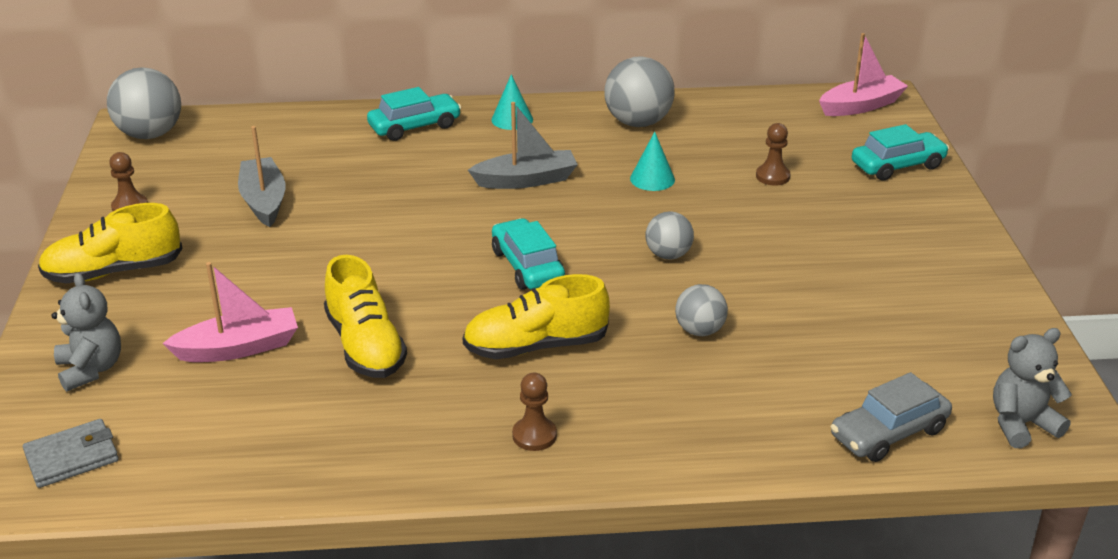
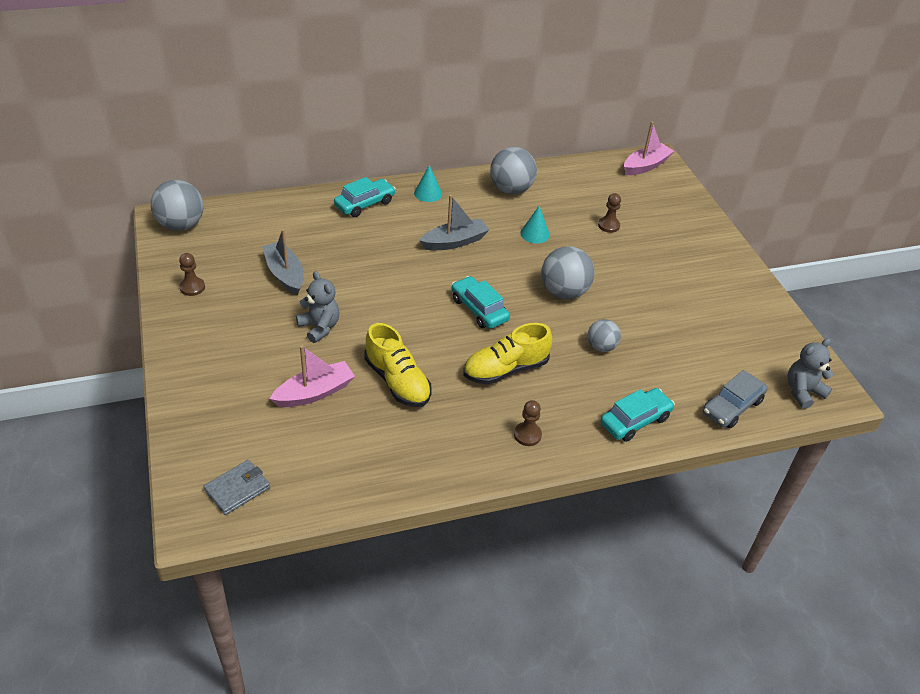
camera: 15 degrees left, 10 degrees up
(91, 369) = (221, 421): grey teddy bear -> grey teddy bear (319, 327)
(114, 272) = (204, 342): yellow shoe -> none
(668, 255) = (564, 292): grey ball -> grey ball, size x1.69
(897, 165) = (681, 211): turquoise car -> turquoise car (635, 421)

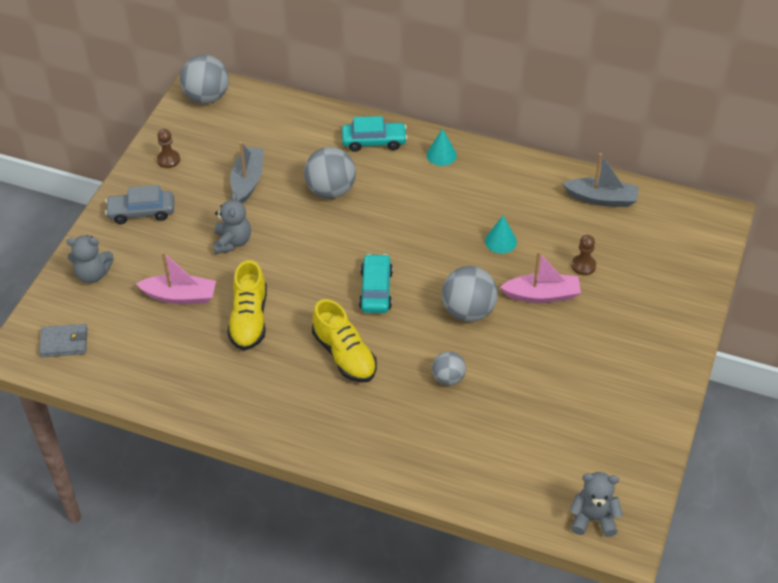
camera: 40 degrees right, 5 degrees up
(209, 414) = (93, 274): none -> grey teddy bear
(454, 242) = (418, 215): grey boat -> grey boat (601, 199)
(505, 369) = (344, 355): yellow shoe -> yellow shoe turned 135 degrees counterclockwise
(511, 189) = (524, 185): grey ball -> grey ball (330, 190)
(527, 435) = (306, 419): brown pawn -> none
(635, 421) = (408, 457): turquoise car -> none
(646, 166) = (696, 218): pink boat -> pink boat (542, 295)
(732, 407) = (508, 494): grey car -> grey car (141, 212)

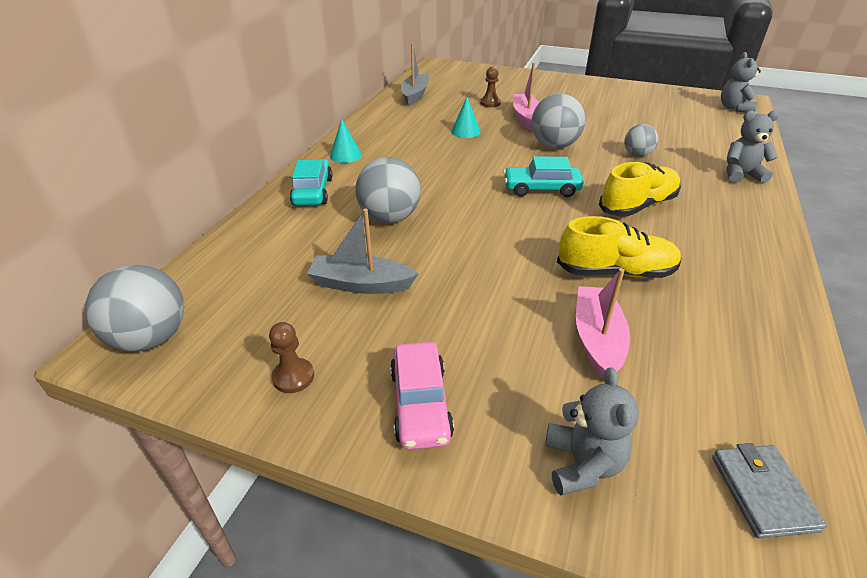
camera: 90 degrees left, 10 degrees down
(141, 212) = (420, 404): grey car -> pink car
(232, 242) = (482, 293): grey teddy bear -> grey teddy bear (741, 174)

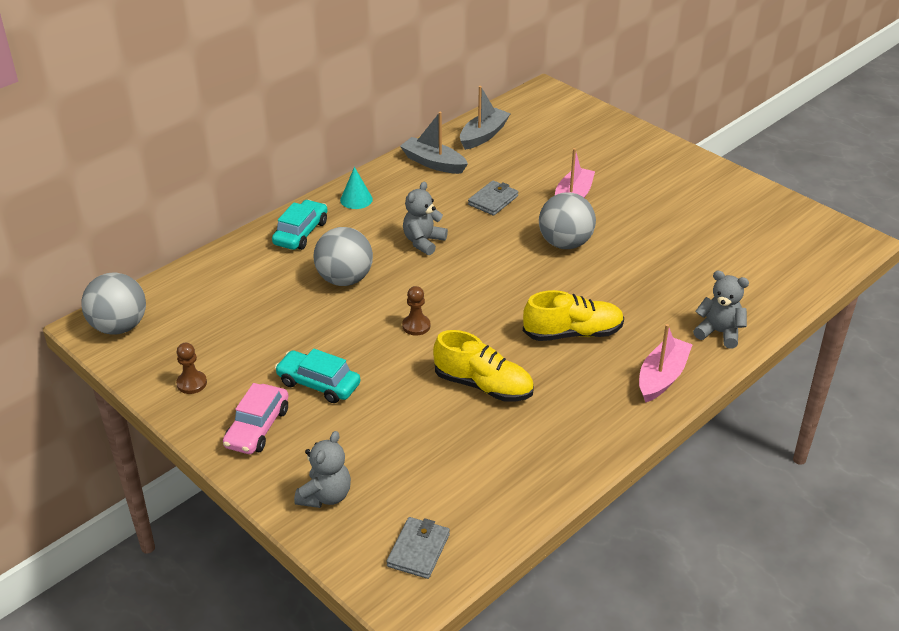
camera: 25 degrees right, 0 degrees up
(361, 284) = (280, 332): grey boat -> grey boat (433, 163)
(465, 131) = (493, 200): turquoise cone -> grey wallet
(490, 103) = (553, 168): brown pawn -> brown pawn (416, 326)
(541, 189) = (501, 289): turquoise car -> turquoise car (318, 384)
(597, 339) = (413, 430): pink boat -> pink boat (662, 377)
(637, 155) = (638, 279): grey ball -> none
(734, 108) = (830, 249): grey teddy bear -> grey teddy bear (423, 242)

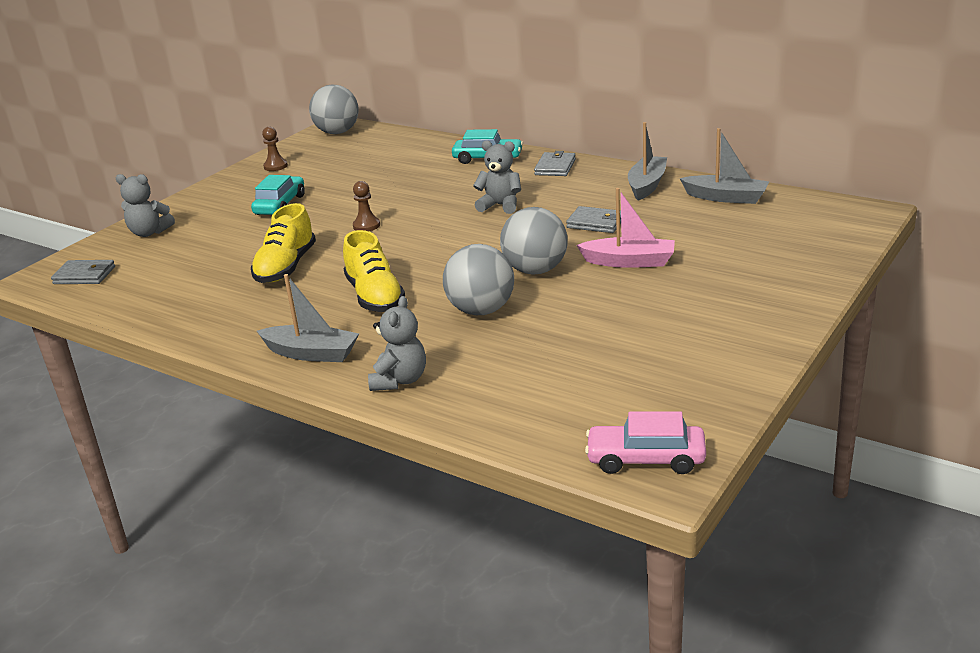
camera: 80 degrees right, 10 degrees down
(257, 428) = (226, 196): pink car -> pink car (645, 459)
(344, 279) = (425, 187): grey ball -> grey ball (481, 310)
(356, 199) = (555, 167): turquoise cone -> grey wallet
(662, 377) = (311, 353): pink boat -> grey boat

